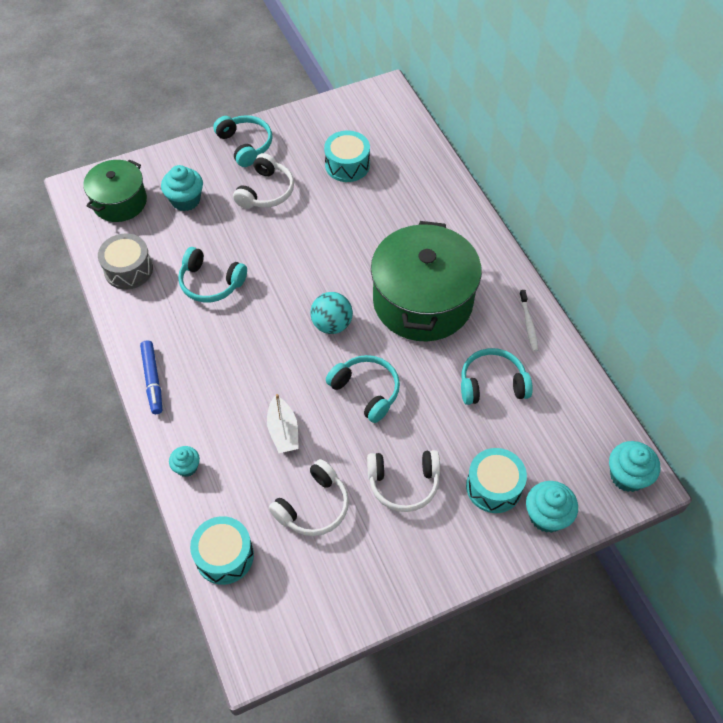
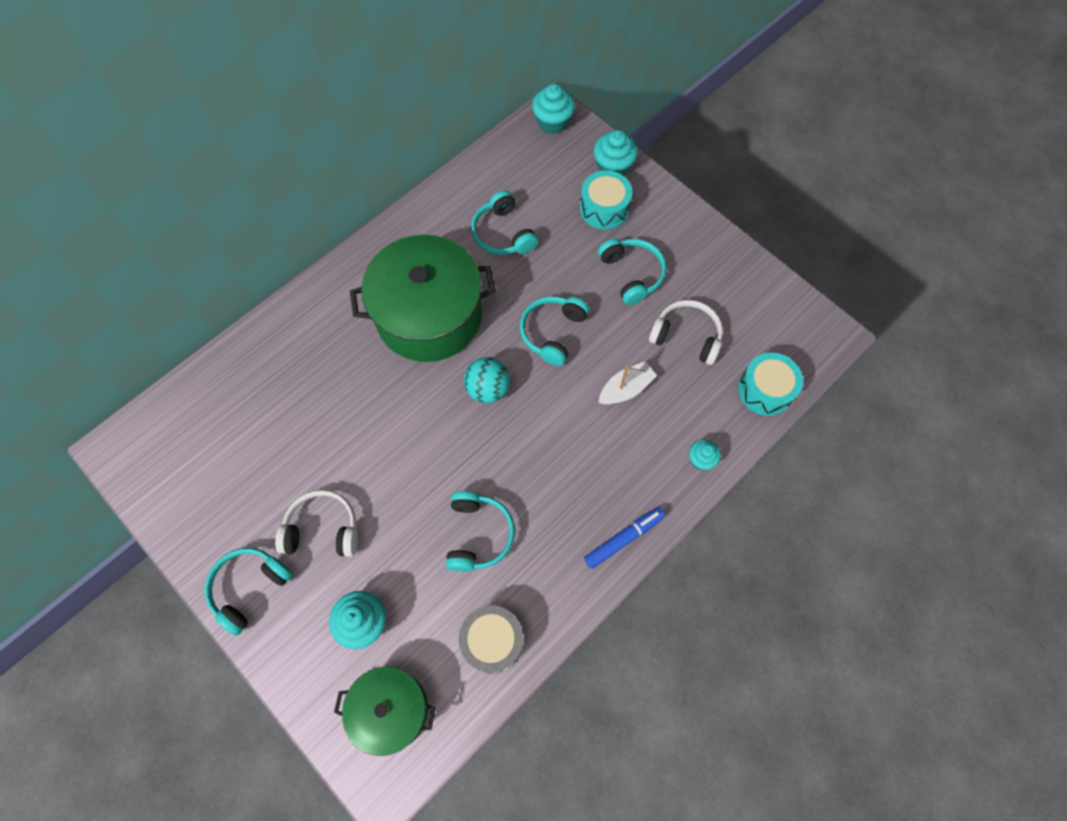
camera: 110 degrees left, 10 degrees up
(347, 165) = (255, 451): turquoise drum -> none
(403, 483) = (632, 274): white headphones -> turquoise headphones
(528, 323) = (425, 221): white toothbrush -> none

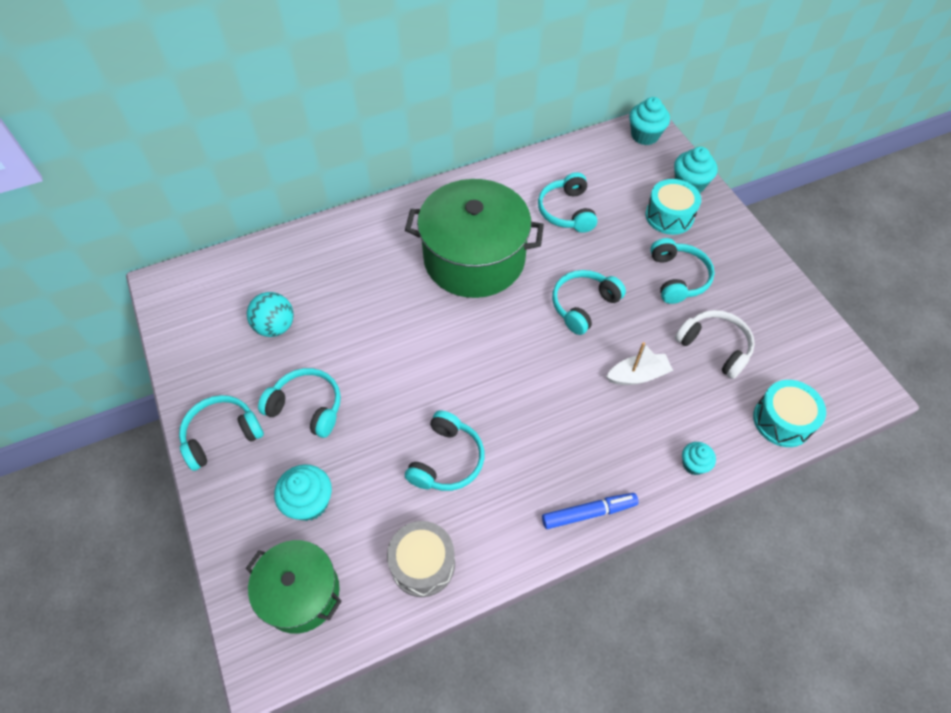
camera: 20 degrees right, 10 degrees down
(323, 529) = (307, 407): white headphones -> turquoise headphones
(488, 389) = (504, 335): turquoise ball -> turquoise ball (275, 327)

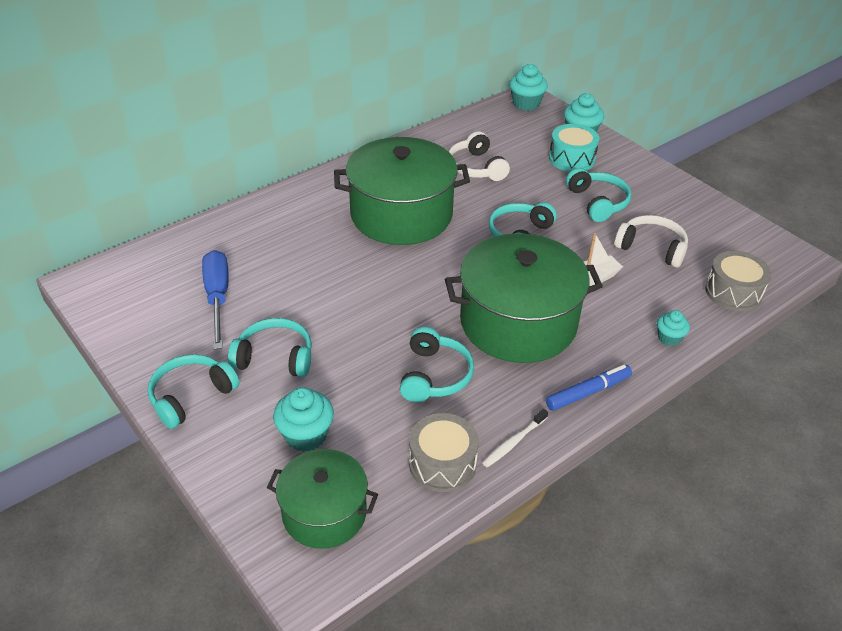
camera: 15 degrees left, 15 degrees down
(275, 327) = (218, 297): turquoise ball -> blue screwdriver
(498, 555) = (514, 442): none -> white toothbrush
(547, 413) = (518, 322): none -> green pot
(566, 211) = (476, 167): turquoise headphones -> white headphones
(782, 420) = (733, 292): turquoise drum -> grey drum

